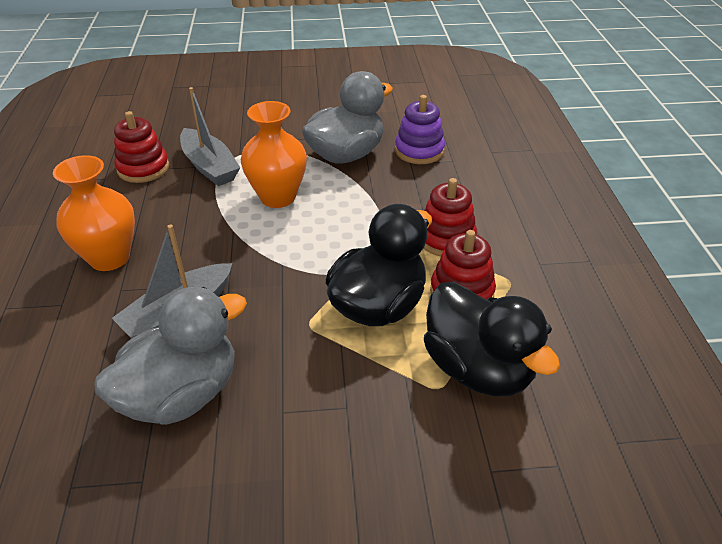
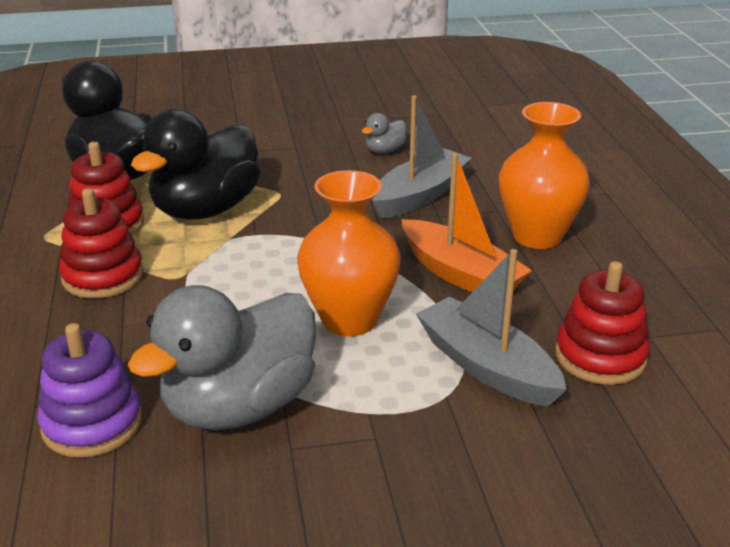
camera: 175 degrees right, 10 degrees down
(181, 394) = (385, 151): grey duck -> grey duck, size x0.42
(190, 226) = (460, 274): none -> orange boat

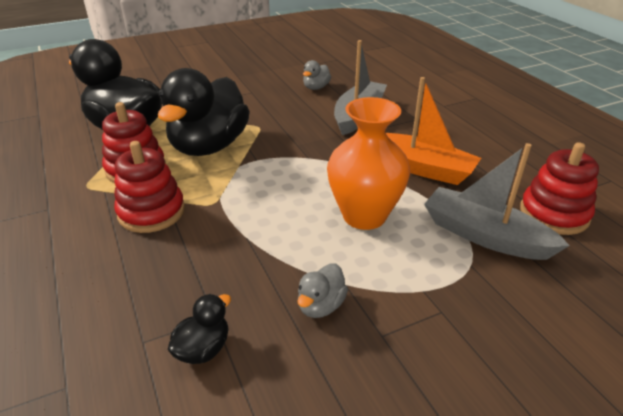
camera: 15 degrees left, 5 degrees up
(92, 424) = (203, 349): purple stacking toy -> black duck
(239, 406) = (321, 305): grey duck -> grey duck, size x0.42
(537, 236) = (454, 133): orange vase -> none

